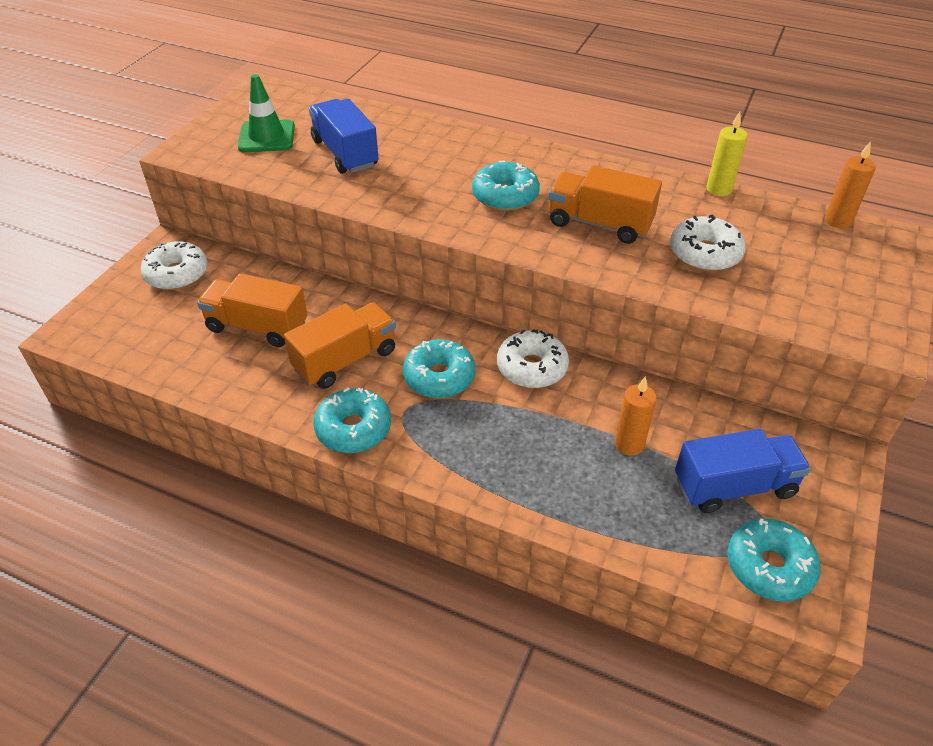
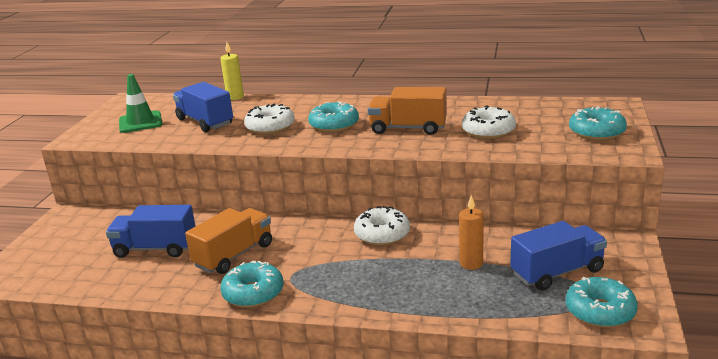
camera: 10 degrees left, 20 degrees down
(177, 274) = (79, 229): white donut -> white donut (270, 127)
(257, 327) = (155, 248): orange truck -> blue truck
(439, 377) = (312, 252): turquoise donut -> turquoise donut (596, 132)
(719, 189) = (485, 100): yellow candle -> yellow candle (235, 97)
(838, 221) = (572, 102): orange candle -> none

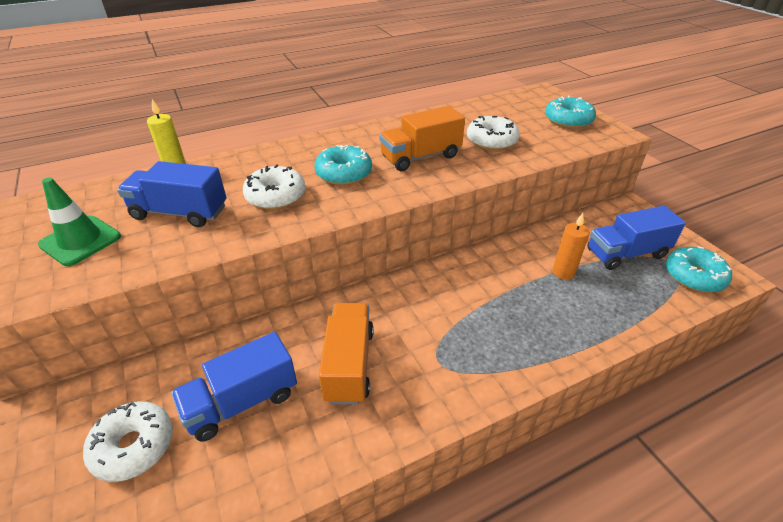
camera: 40 degrees left, 15 degrees up
(253, 293) = (428, 403): turquoise donut -> none
(382, 234) = (460, 273): white donut -> white donut (134, 446)
(557, 272) = (626, 253): blue truck -> blue truck turned 135 degrees counterclockwise

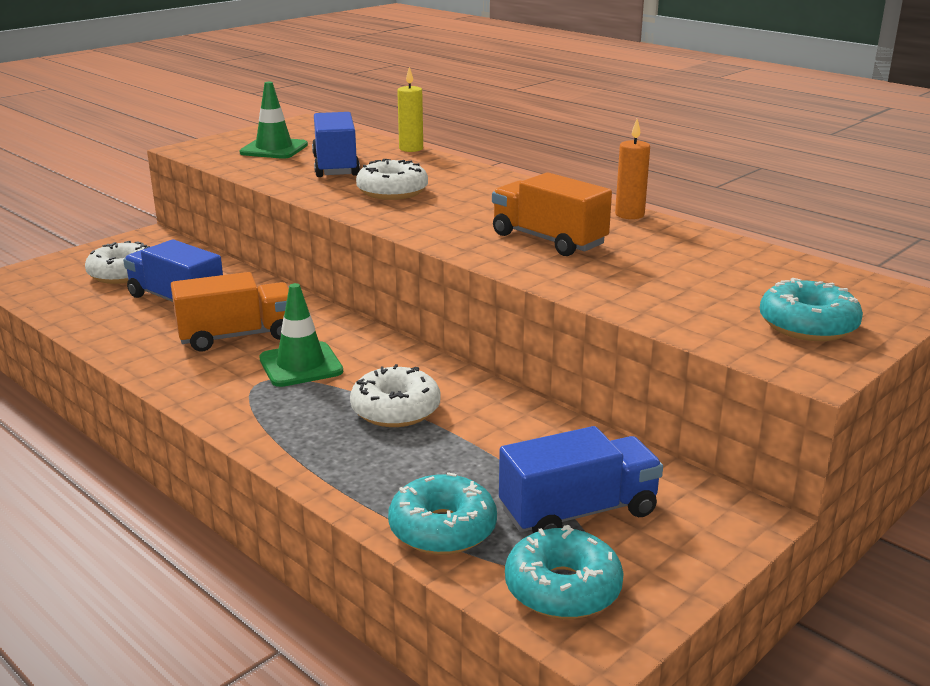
camera: 70 degrees right, 15 degrees down
(344, 173) = (466, 210): turquoise donut -> turquoise donut (442, 529)
(420, 333) = (301, 365): none -> green traffic cone
(491, 141) = (648, 275): white donut -> white donut (395, 410)
(563, 272) = (481, 453): orange candle -> orange candle (629, 215)
(626, 253) = (578, 512): blue truck -> blue truck turned 105 degrees clockwise

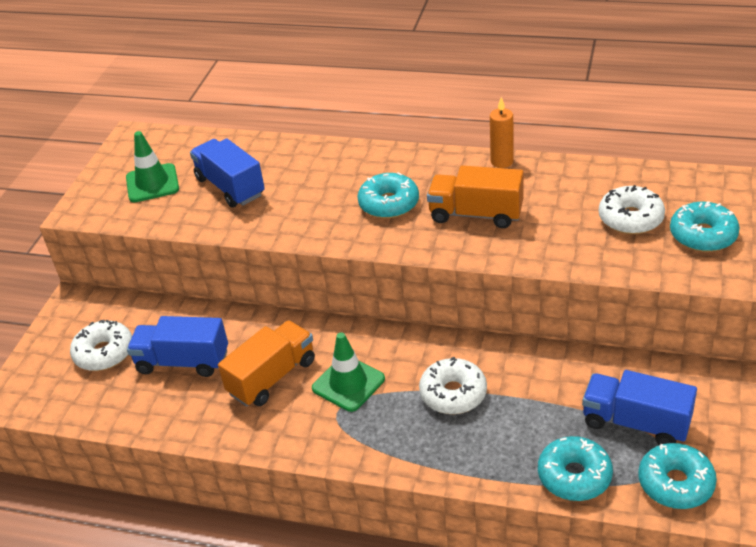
camera: 25 degrees left, 15 degrees up
(392, 192) = (310, 202): white donut -> white donut (630, 218)
(411, 149) = (264, 139): yellow candle -> none
(467, 211) = (389, 204): none -> turquoise donut
(578, 512) = (636, 423): blue truck -> blue truck turned 105 degrees counterclockwise

